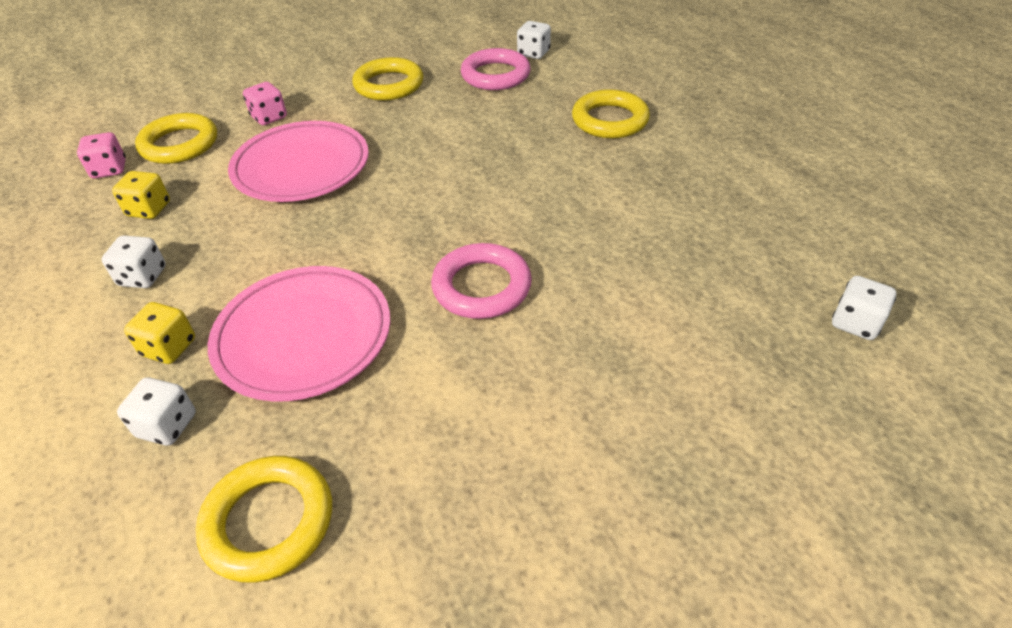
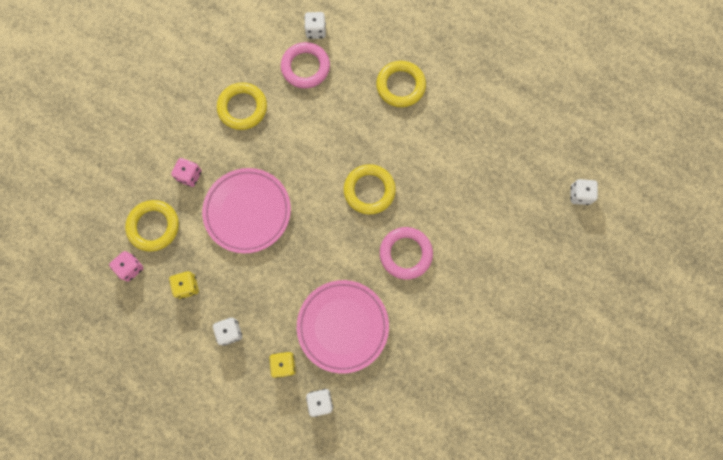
camera: 30 degrees left, 30 degrees up
(268, 522) = (398, 418): yellow ring -> yellow ring (369, 190)

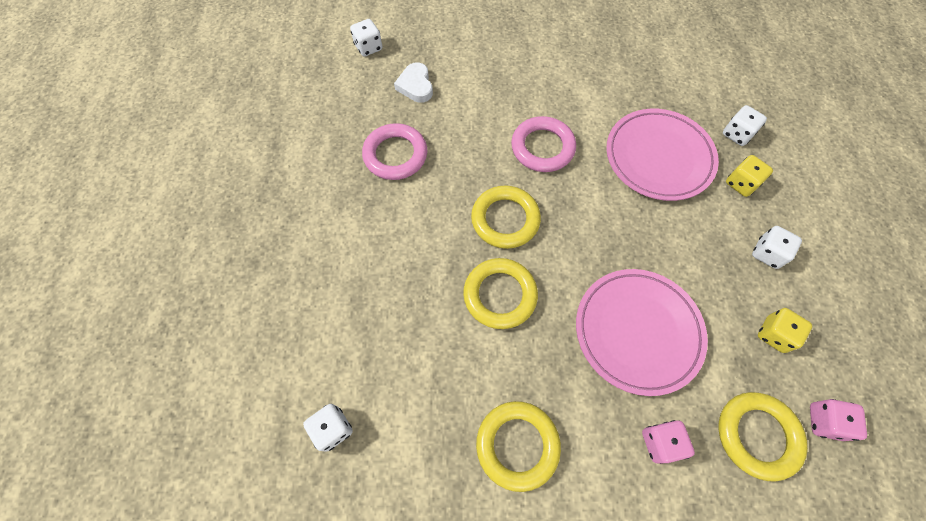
camera: 125 degrees left, 10 degrees down
(305, 67) = (399, 402): pink ring -> pink ring (395, 155)
(400, 86) = (351, 266): yellow ring -> yellow ring (500, 295)
(518, 205) = (416, 86): none -> white heart

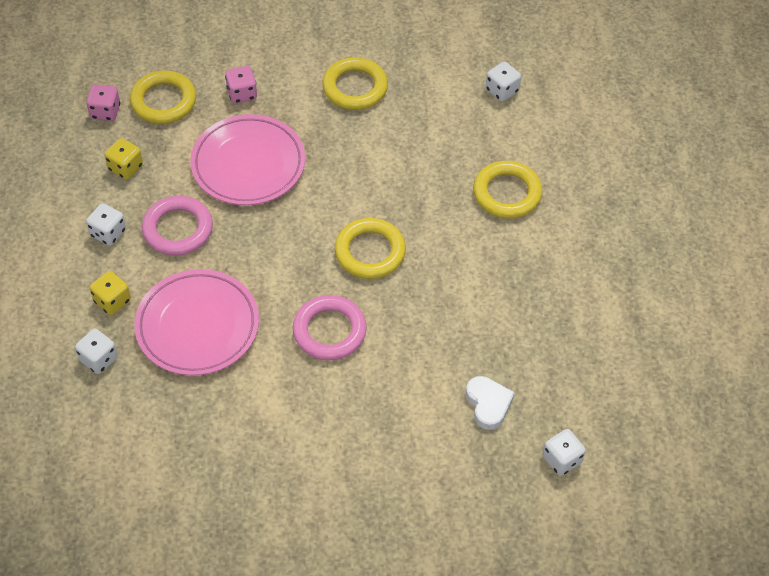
camera: 175 degrees right, 10 degrees down
(395, 155) = (496, 314): pink ring -> pink ring (178, 229)
(500, 295) = (372, 186): yellow ring -> yellow ring (507, 193)

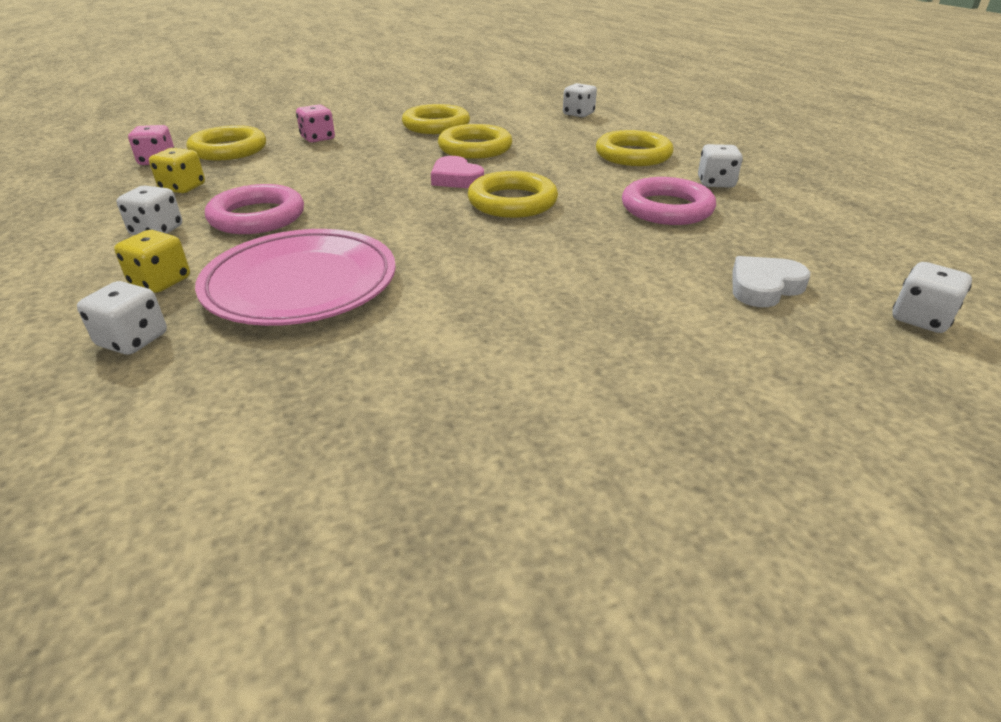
camera: 15 degrees left, 20 degrees down
(248, 164) = (338, 170): pink plate -> none
(329, 331) = (498, 261): pink ring -> pink ring (666, 208)
(339, 202) = (456, 178): none -> pink heart
(374, 146) = (475, 148): none -> yellow ring
(488, 404) = (764, 287): white heart -> white heart turned 90 degrees counterclockwise
(547, 261) = (716, 183): none -> white dice

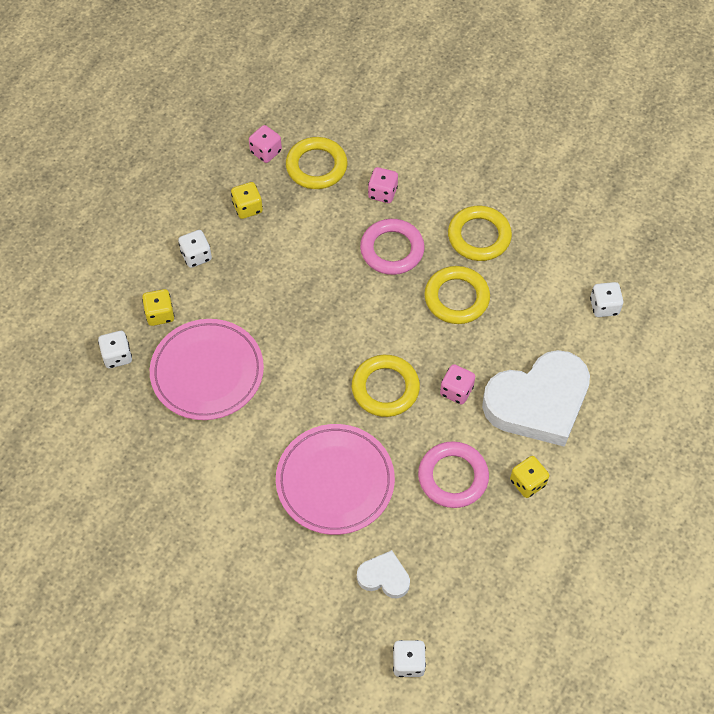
camera: 50 degrees right, 25 degrees up
(257, 217) = (250, 282): pink ring -> pink ring (392, 250)
(456, 178) = (392, 331): pink heart -> none
(569, 177) = (456, 391): none -> pink dice
(587, 266) = (335, 481): none -> pink plate
(633, 155) = (538, 402): yellow ring -> white heart
(716, 183) = (527, 482): white dice -> yellow dice

